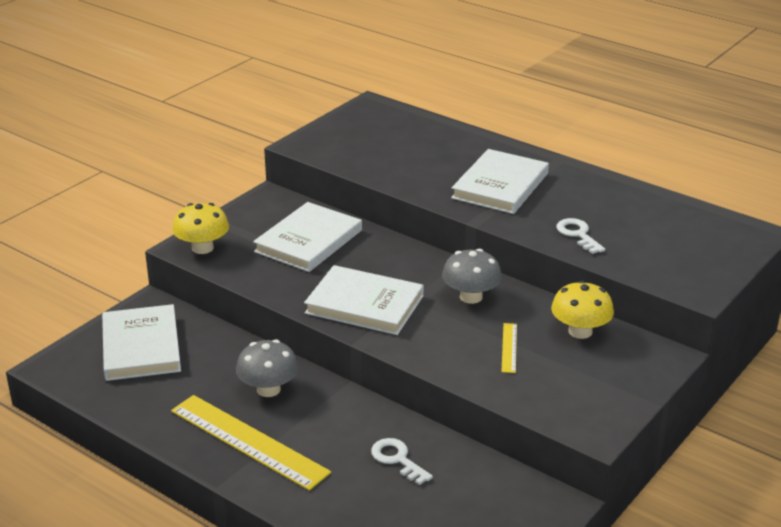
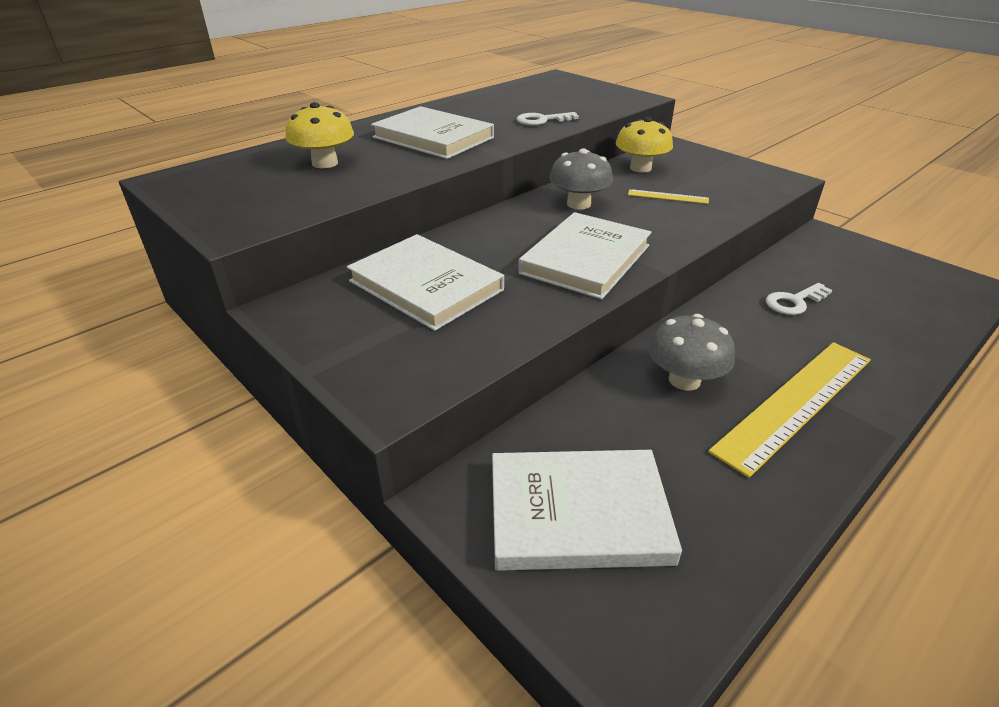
camera: 80 degrees left, 5 degrees up
(202, 248) = (400, 380): yellow mushroom -> yellow mushroom (325, 163)

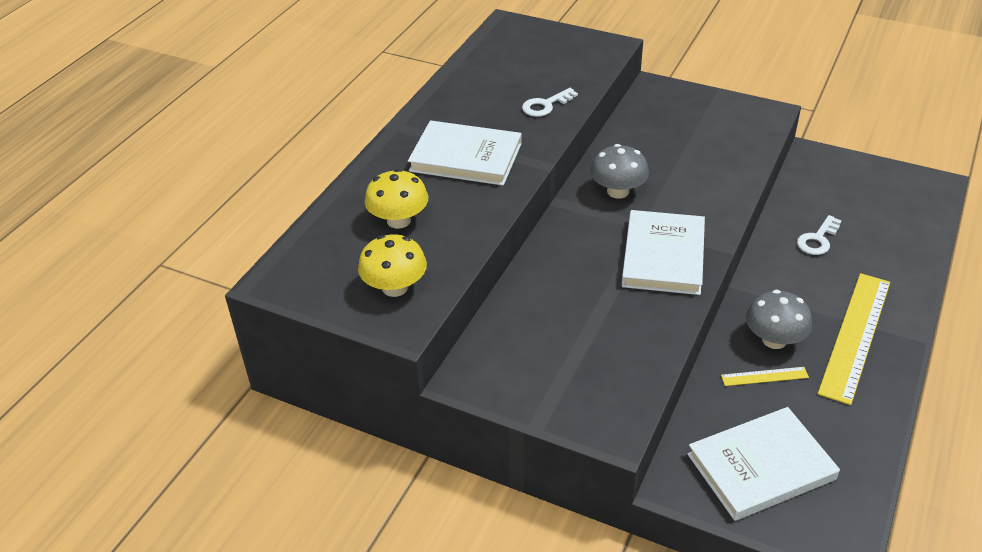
camera: 20 degrees left, 5 degrees up
(426, 285) = (559, 321): white book -> none
(640, 168) = (642, 128): yellow mushroom -> yellow mushroom (395, 287)
(668, 197) = (686, 162): yellow ruler -> yellow ruler (764, 376)

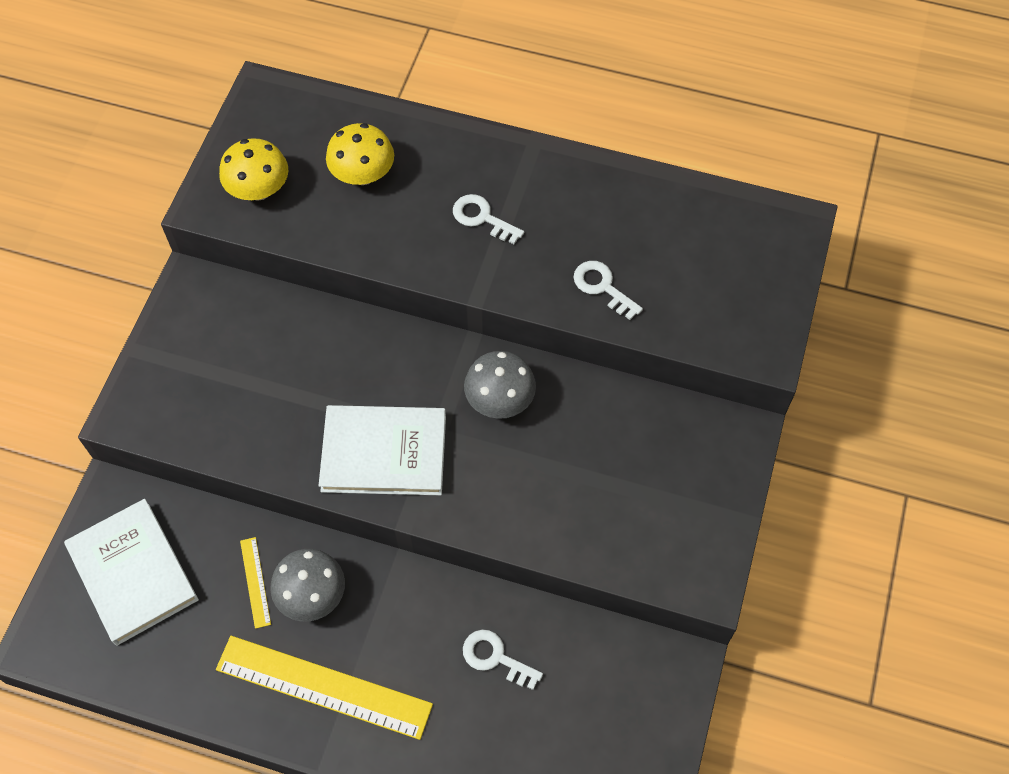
camera: 80 degrees right, 20 degrees up
(466, 157) = (482, 218): white book -> white key

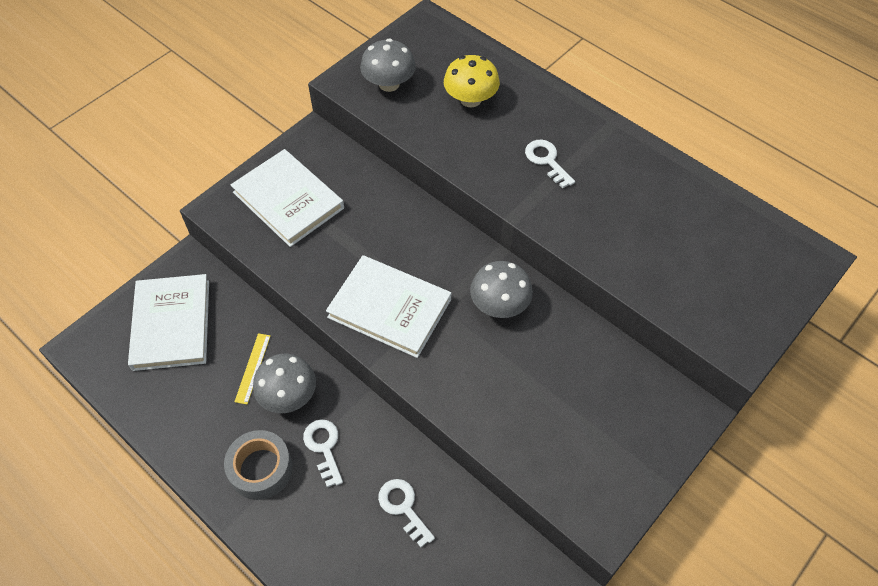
camera: 25 degrees right, 5 degrees down
(203, 373) = (288, 200): none -> white book
(259, 189) = (389, 84): yellow mushroom -> grey mushroom
(323, 686) = (261, 469): yellow ruler -> grey tape
(602, 287) = (620, 246): white key -> white key (324, 447)

